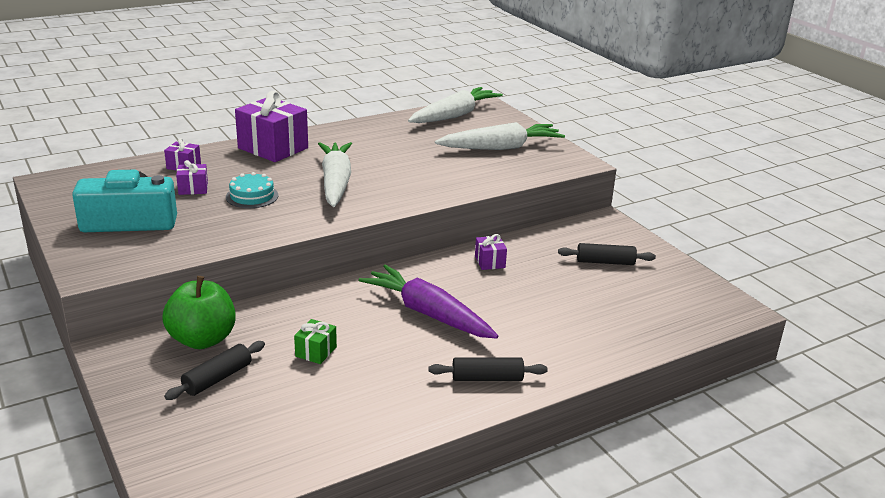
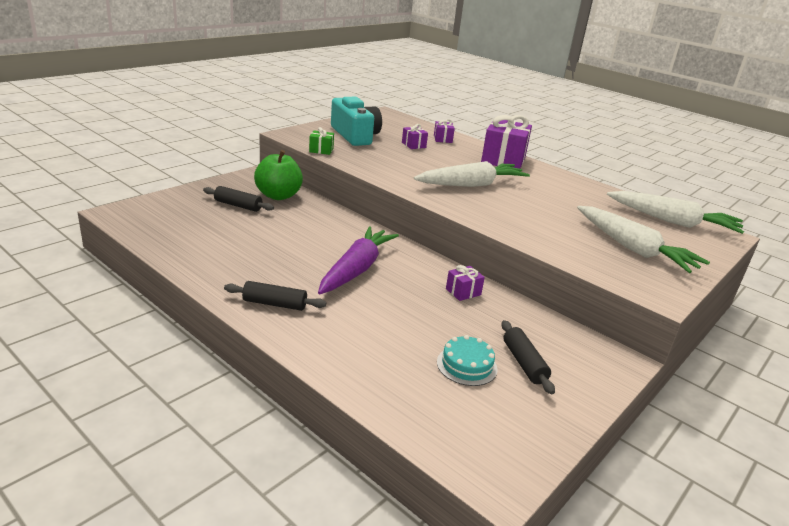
camera: 70 degrees right, 0 degrees up
(252, 196) = (420, 161): turquoise cake -> turquoise cake (467, 365)
(316, 351) = (281, 231): green gift -> green gift (321, 150)
(487, 378) = (274, 304): black rolling pin -> black rolling pin turned 60 degrees counterclockwise

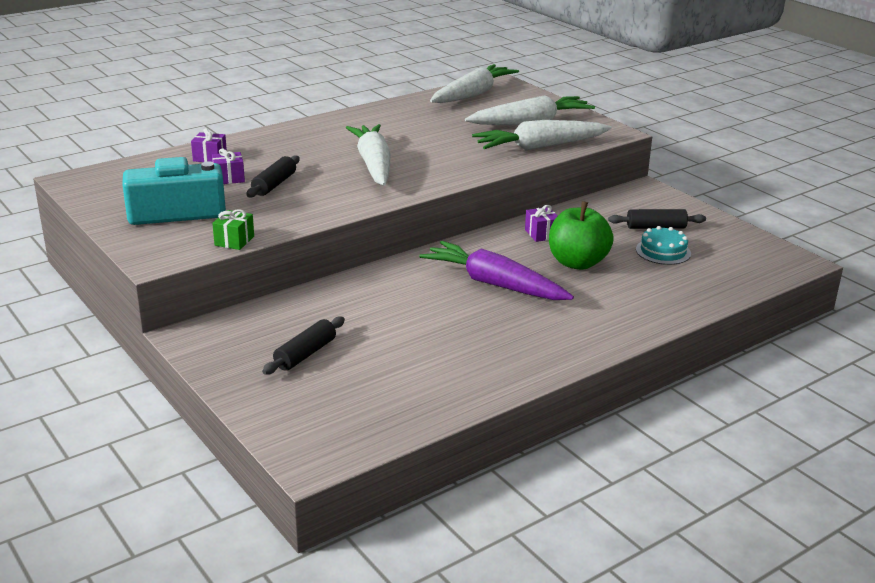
camera: 75 degrees left, 0 degrees up
(274, 304) = (570, 336): black rolling pin -> black rolling pin (274, 184)
(278, 195) = (277, 321): green apple -> green apple (577, 263)
(503, 160) = (296, 135): purple gift -> none
(575, 252) = (540, 147): none -> white carrot

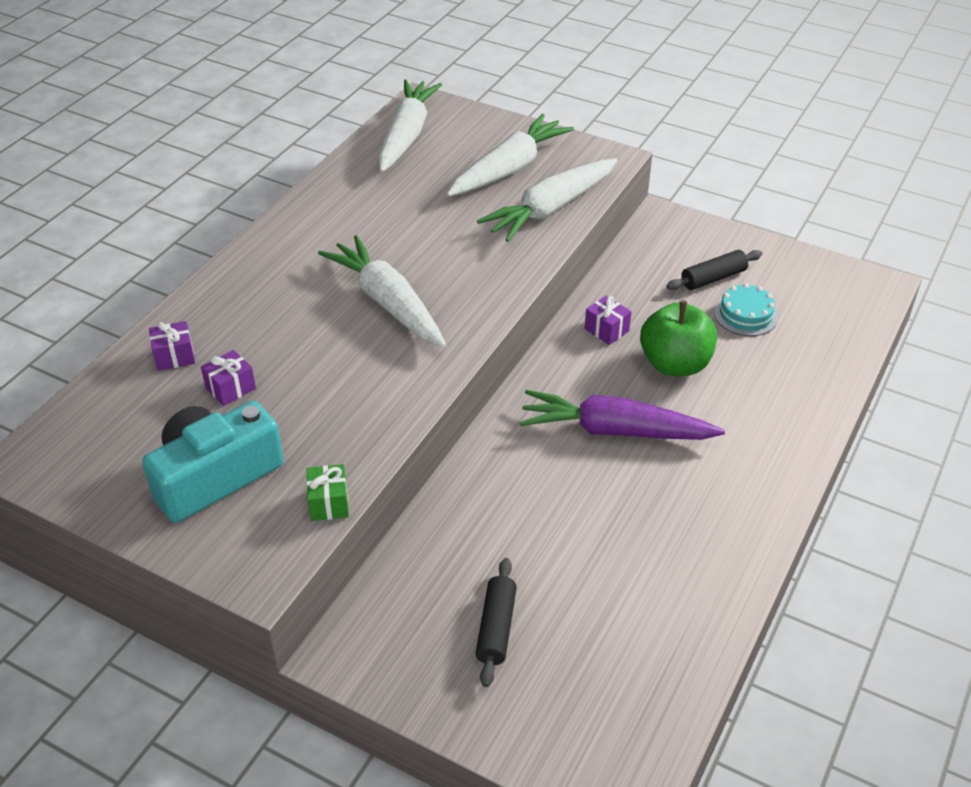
camera: 25 degrees left, 15 degrees up
(274, 184) = (296, 380): black rolling pin -> none

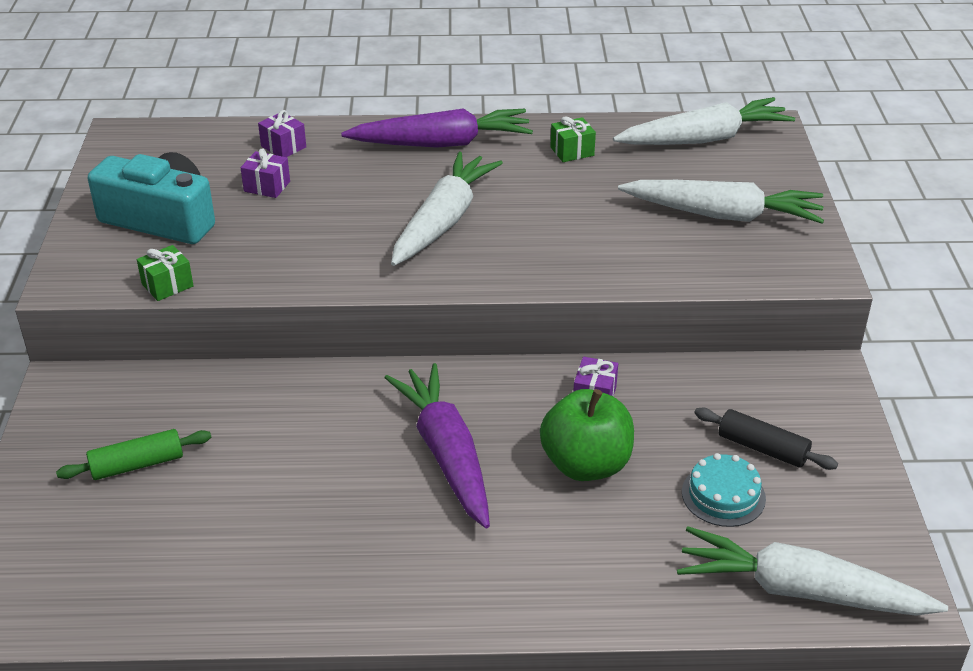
camera: 60 degrees right, 5 degrees down
(273, 262) = (442, 143): none -> purple carrot
(357, 201) = (572, 151): none -> green gift
(496, 628) = (137, 464): black rolling pin -> green rolling pin
(550, 209) = (684, 263): white carrot -> white carrot (800, 591)

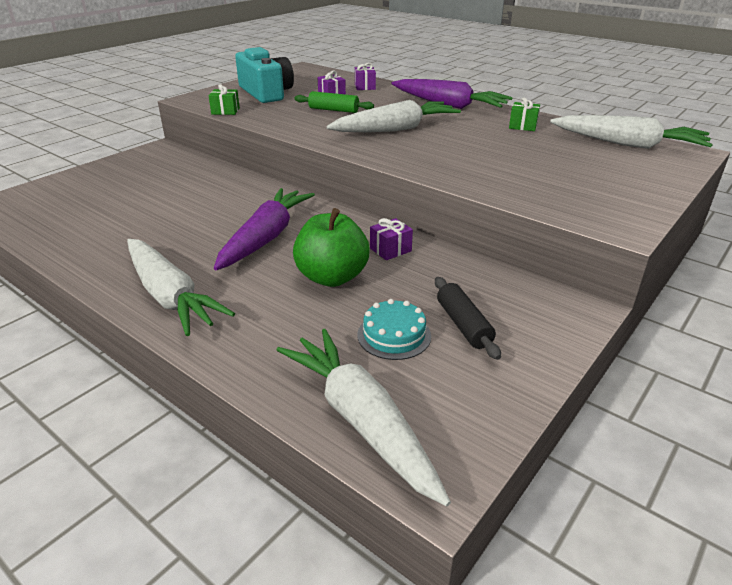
camera: 40 degrees right, 5 degrees down
(137, 464) = (134, 182): green rolling pin -> green rolling pin (333, 110)
(723, 215) = (585, 178): white carrot -> white carrot (170, 296)

